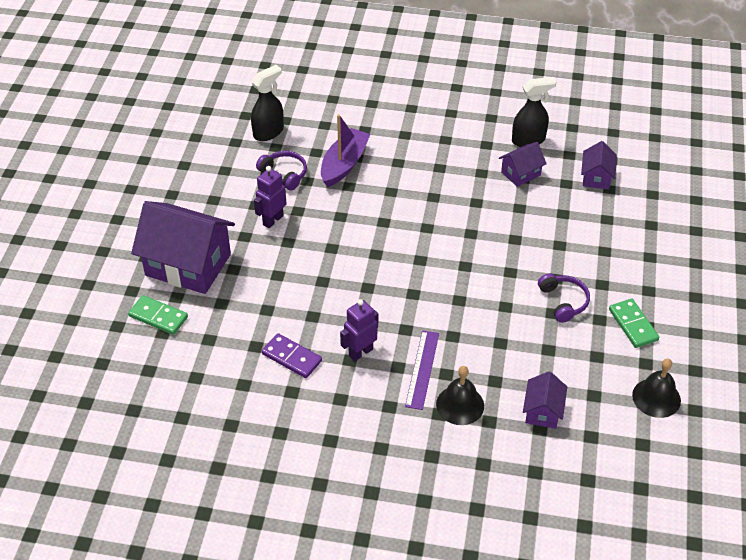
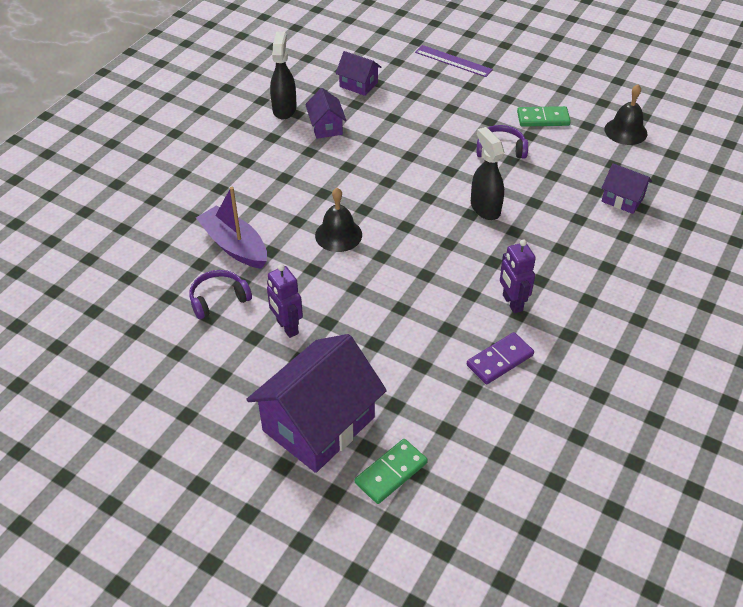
camera: 70 degrees left, 0 degrees up
(268, 132) = (139, 296): black spray bottle -> black spray bottle (485, 208)
(422, 369) = (549, 263): purple ruler -> purple ruler (453, 61)
(460, 405) = (600, 249): black bell -> black bell (338, 235)

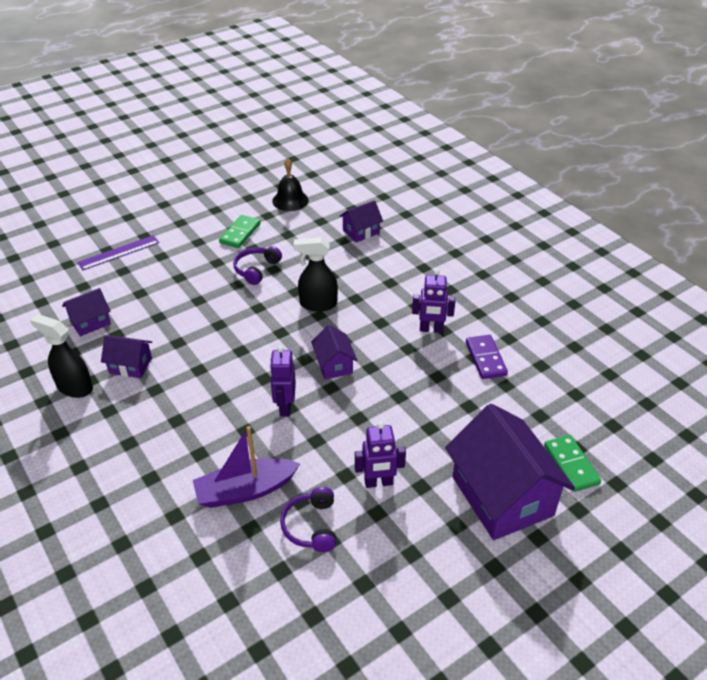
camera: 65 degrees left, 5 degrees down
(338, 235) = (285, 406): black bell -> purple robot
(411, 248) = (334, 365): none -> purple house

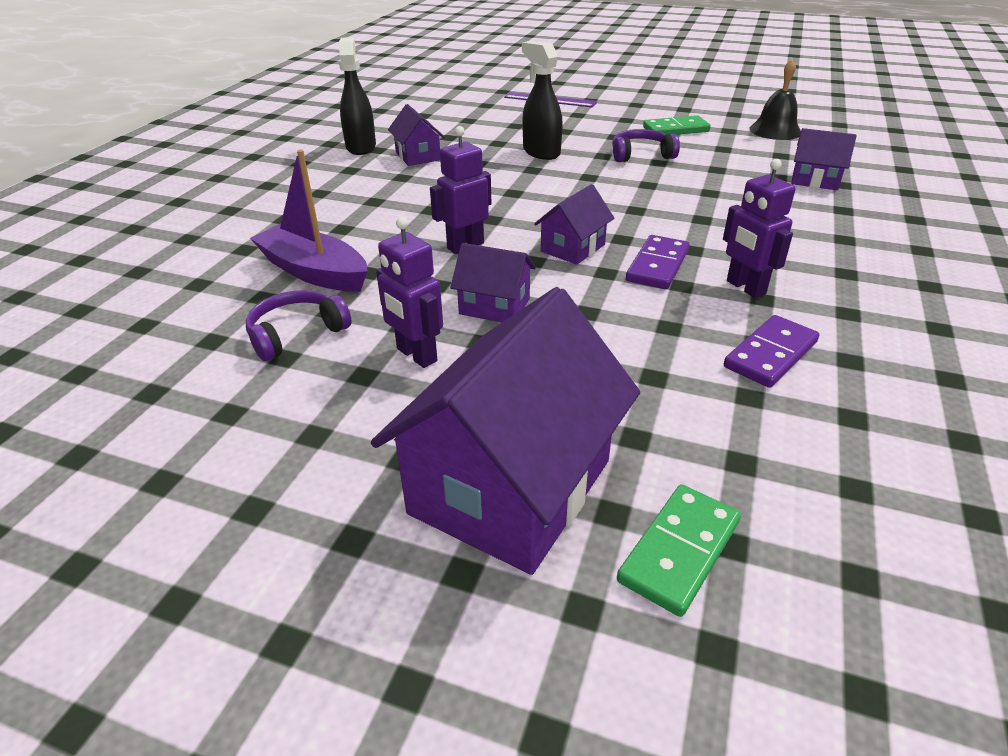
camera: 55 degrees right, 5 degrees down
(90, 322) = (447, 123): purple house -> purple house (494, 306)
(318, 304) = (651, 202): black spray bottle -> black spray bottle (541, 152)
(383, 345) = (657, 265): none -> purple domino

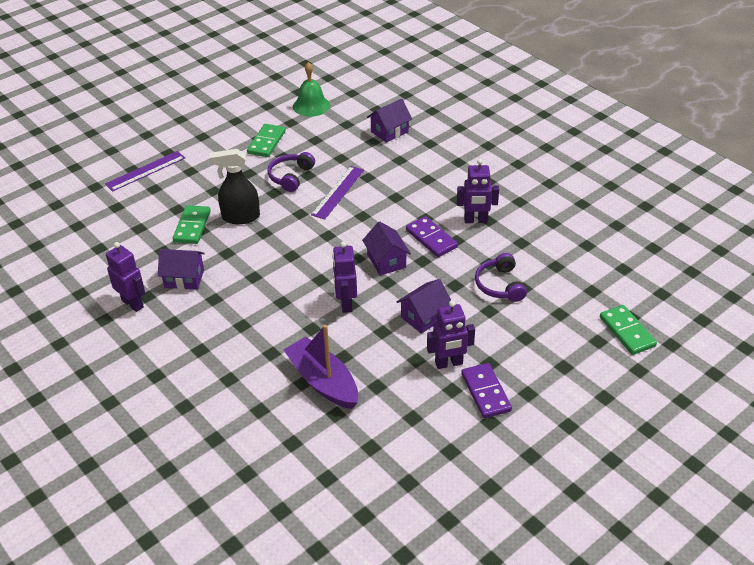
camera: 60 degrees left, 5 degrees up
(297, 334) = (392, 407): purple headphones -> purple headphones (500, 285)
(314, 272) = (323, 381): purple boat -> purple boat turned 75 degrees clockwise
(361, 147) = (133, 303): black spray bottle -> purple robot
(498, 138) = (192, 226): none -> green domino
(510, 486) = (566, 365): purple house -> none
(655, 184) = (338, 192): none -> purple ruler
(770, 355) = (533, 243): purple domino -> purple domino (486, 392)
(775, 130) = (311, 105): black bell -> green bell

